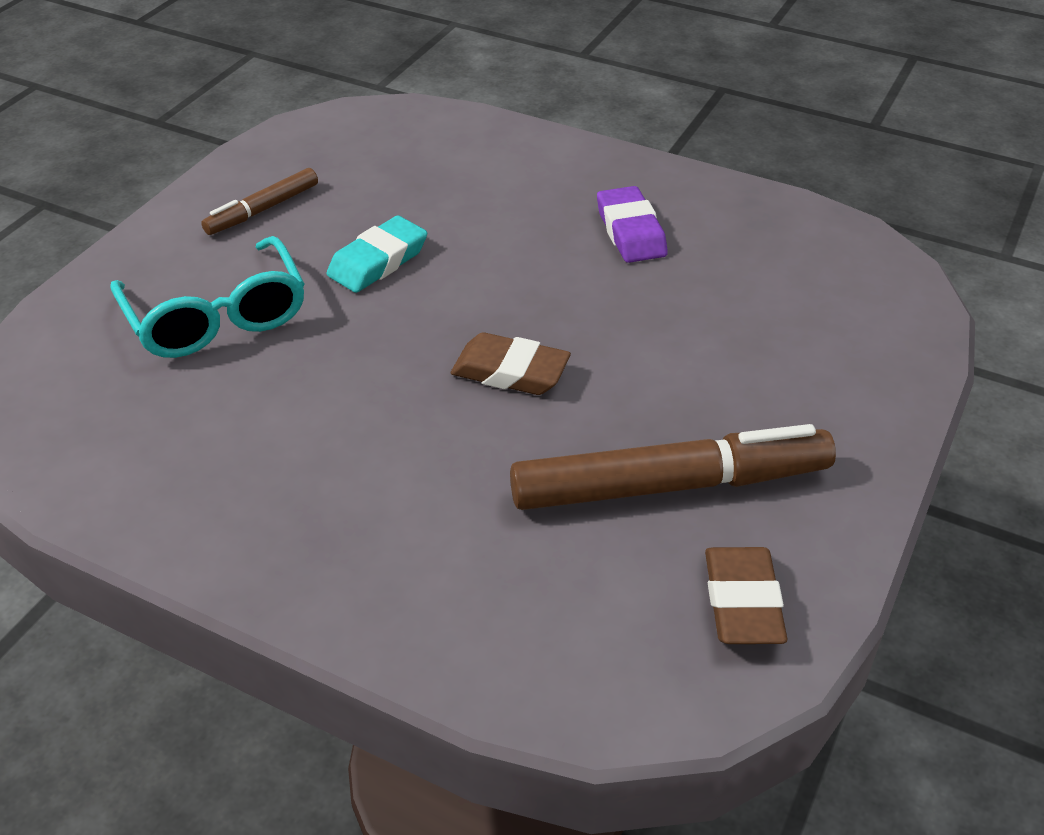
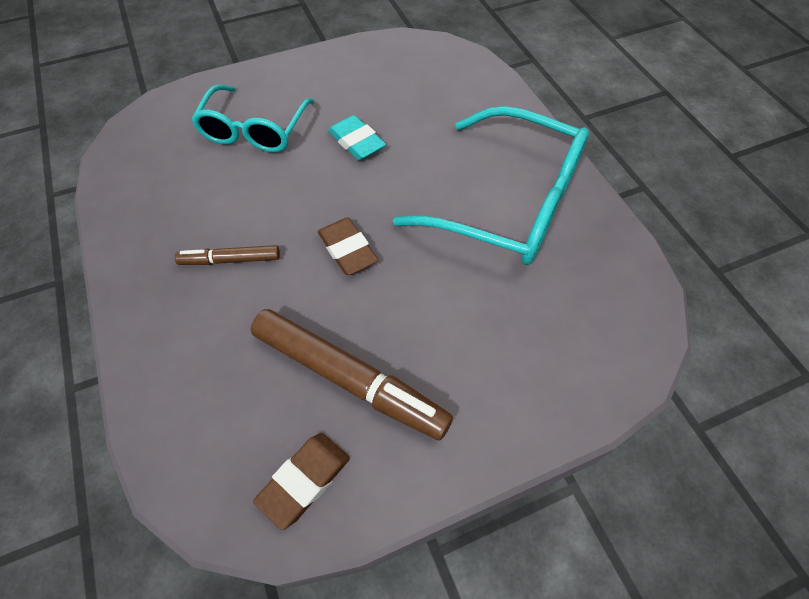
camera: 40 degrees right, 15 degrees up
(262, 210) = (337, 80): brown marker -> brown marker (230, 260)
(378, 261) = (357, 142): turquoise eraser -> turquoise eraser turned 60 degrees clockwise
(630, 231) = (507, 202): purple eraser -> turquoise glasses

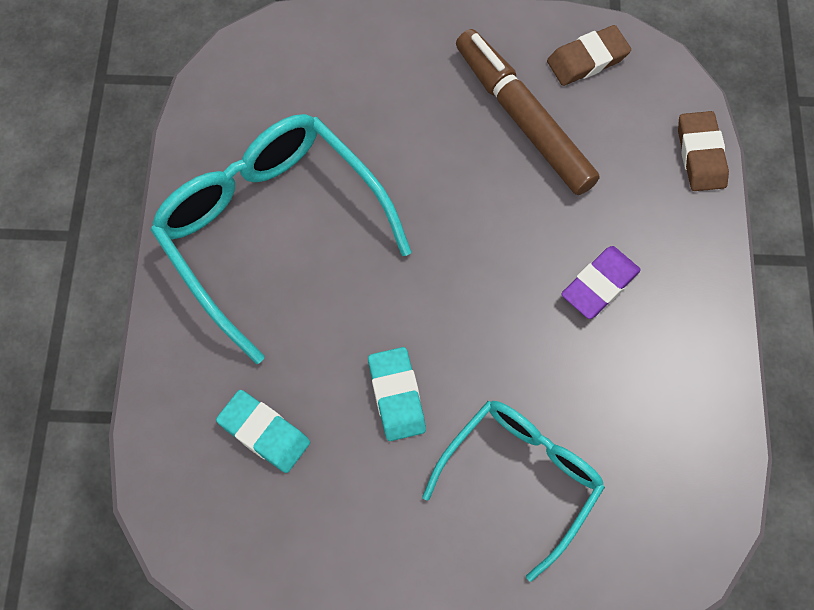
camera: 155 degrees left, 10 degrees up
(230, 260) = (599, 285): brown marker -> purple eraser
(347, 250) = (472, 245): brown eraser -> brown eraser (700, 155)
(429, 99) = (264, 433): none -> turquoise eraser

